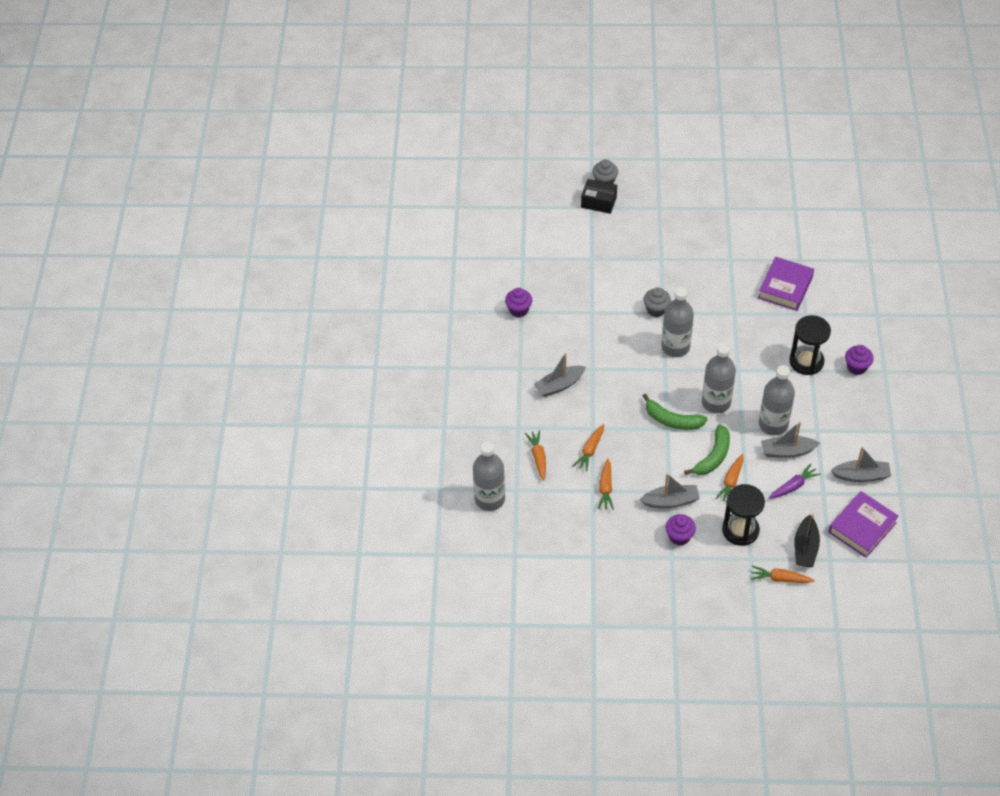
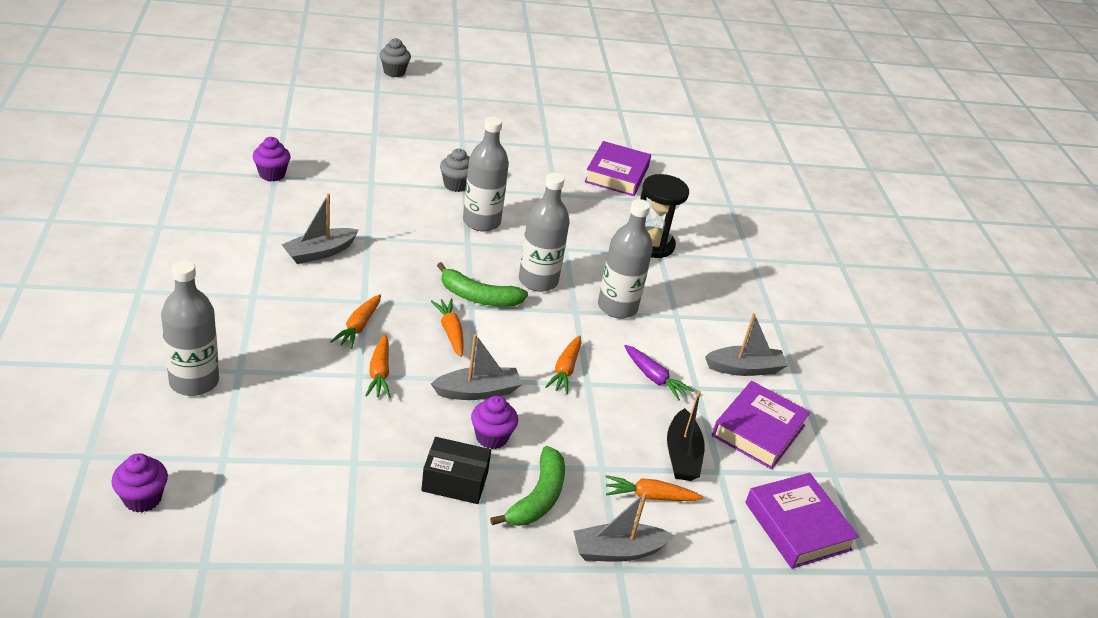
camera: 15 degrees left, 15 degrees down
(538, 457) = (279, 332): orange carrot -> orange carrot (450, 332)
(598, 202) = (386, 87): black box -> black box (455, 481)
(713, 456) = (537, 340): green banana -> green banana (537, 497)
(740, 530) = (583, 430): black hourglass -> none
(787, 451) = (640, 337): grey boat -> grey boat (618, 551)
(793, 486) = (654, 378): purple carrot -> purple carrot turned 90 degrees clockwise
(856, 367) = (716, 253): purple cupcake -> purple cupcake (142, 498)
(875, 599) = (797, 526): none -> purple book

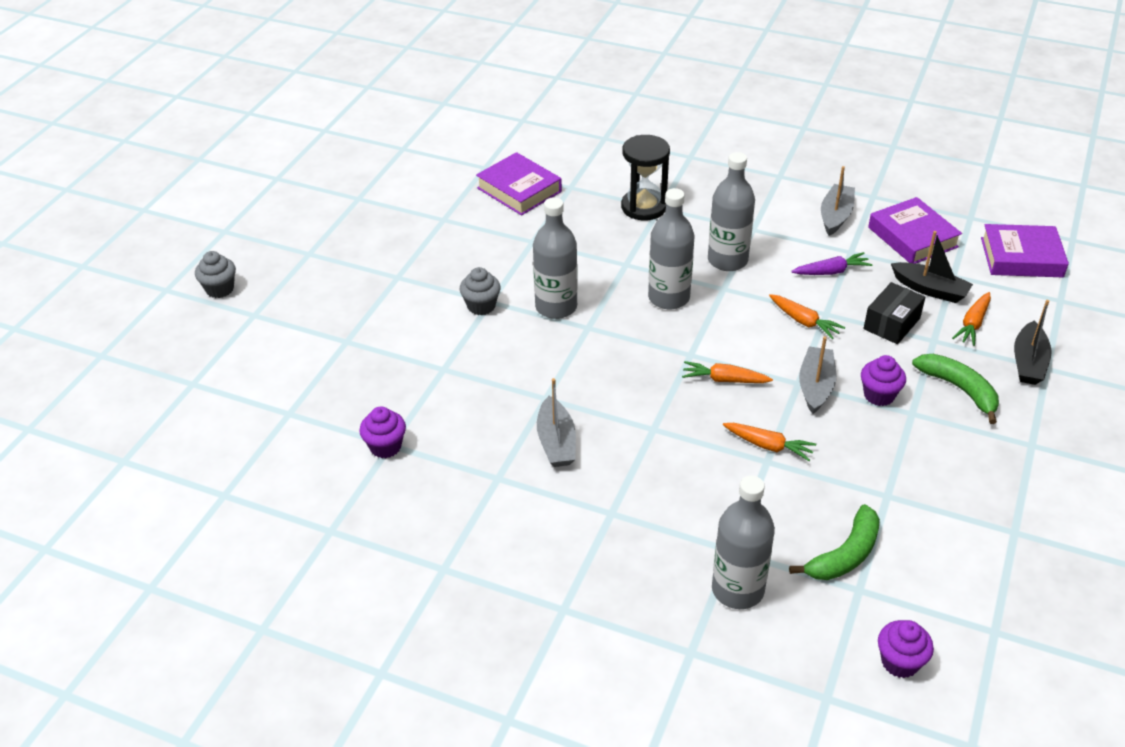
camera: 55 degrees left, 5 degrees up
(358, 327) = (693, 443): orange carrot -> none
(455, 481) = (928, 435): black box -> black box (892, 324)
(478, 297) = (678, 345): green banana -> green banana (844, 555)
(618, 551) = (1028, 362): grey boat -> black boat

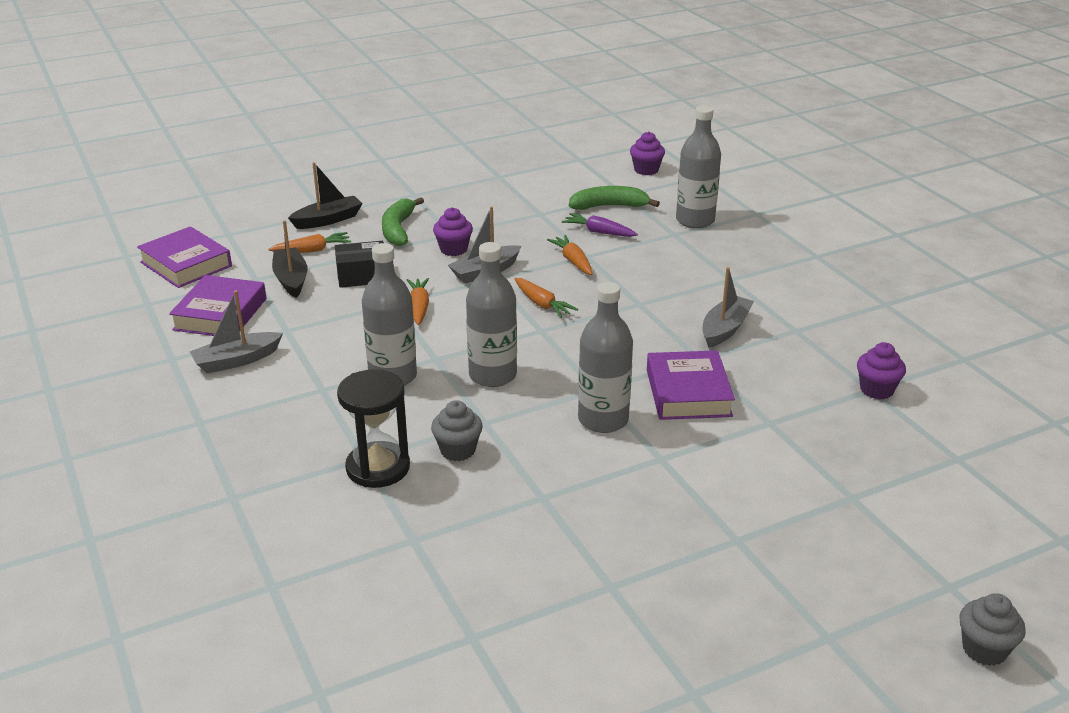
camera: 140 degrees left, 10 degrees down
(481, 306) = (675, 458): grey cupcake -> grey cupcake (458, 450)
(519, 190) = (474, 572): purple book -> purple book (688, 393)
(831, 272) = (331, 325): purple carrot -> purple carrot (599, 232)

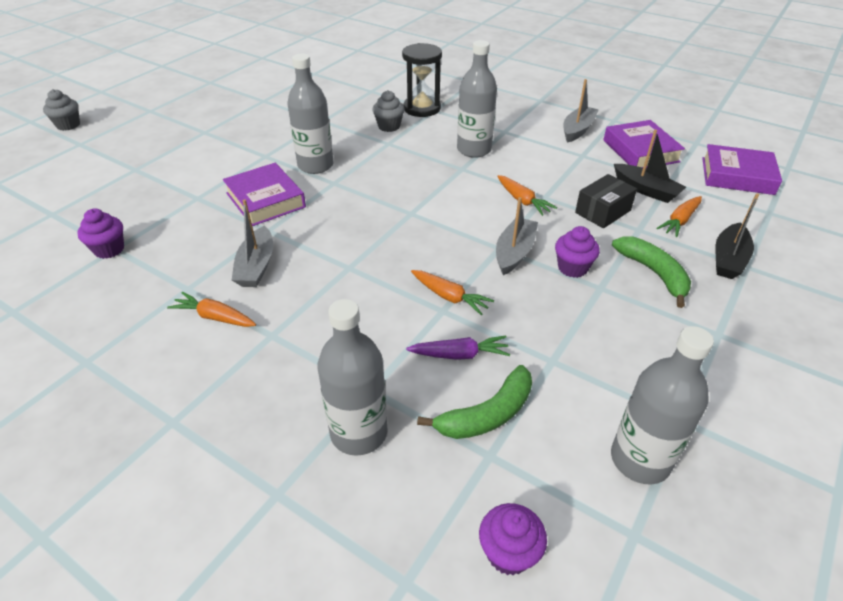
camera: 150 degrees right, 10 degrees up
(492, 375) = (412, 170): grey bottle -> grey bottle (640, 459)
(542, 304) = (432, 236): orange carrot -> orange carrot (215, 317)

